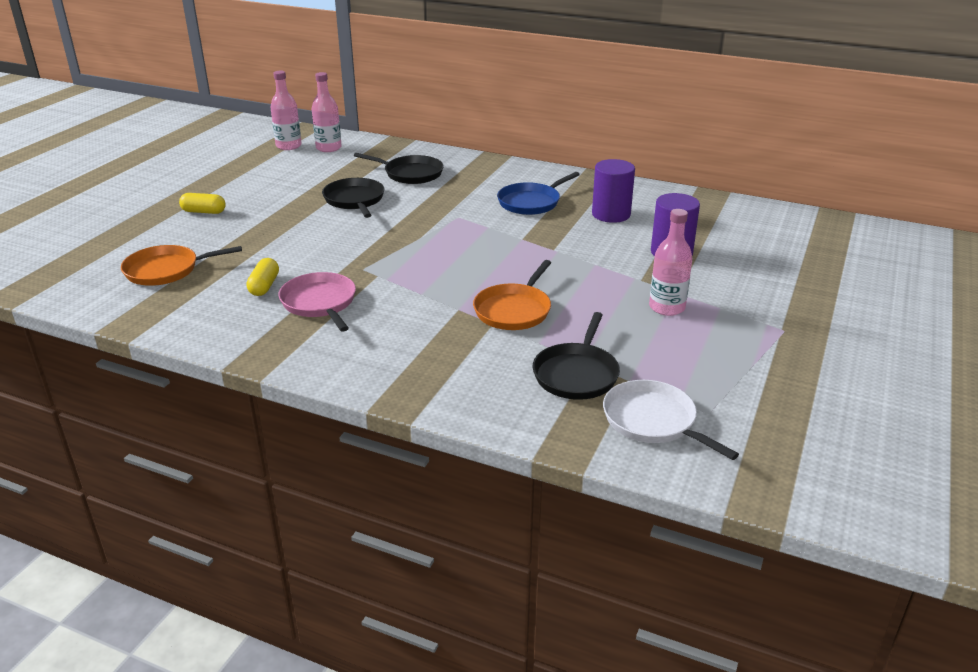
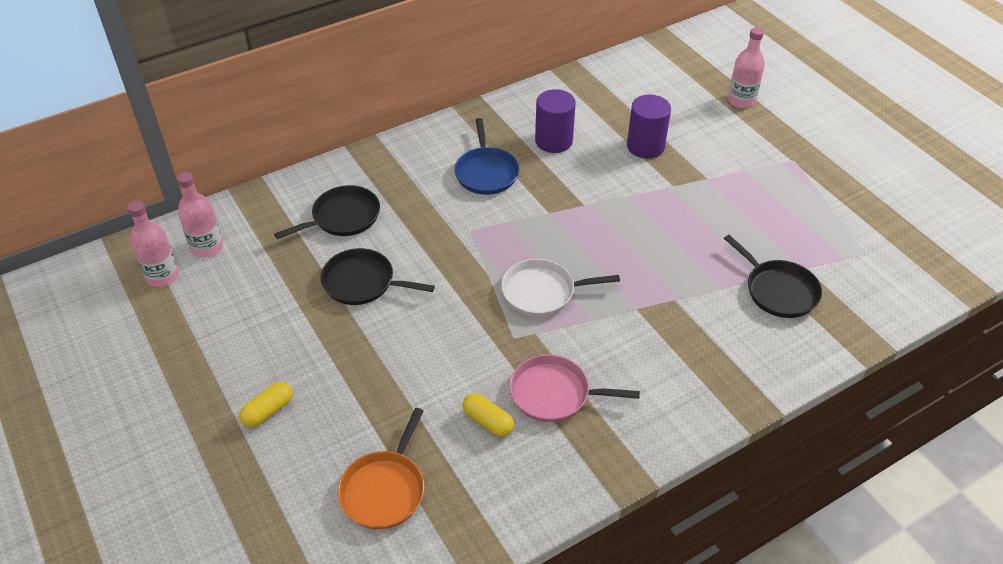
camera: 55 degrees left, 15 degrees up
(514, 310) = (663, 277): orange pan -> none
(653, 421) = (859, 284): white pan -> white pan (542, 292)
(667, 307) = (723, 196): pink bottle -> pink bottle (741, 100)

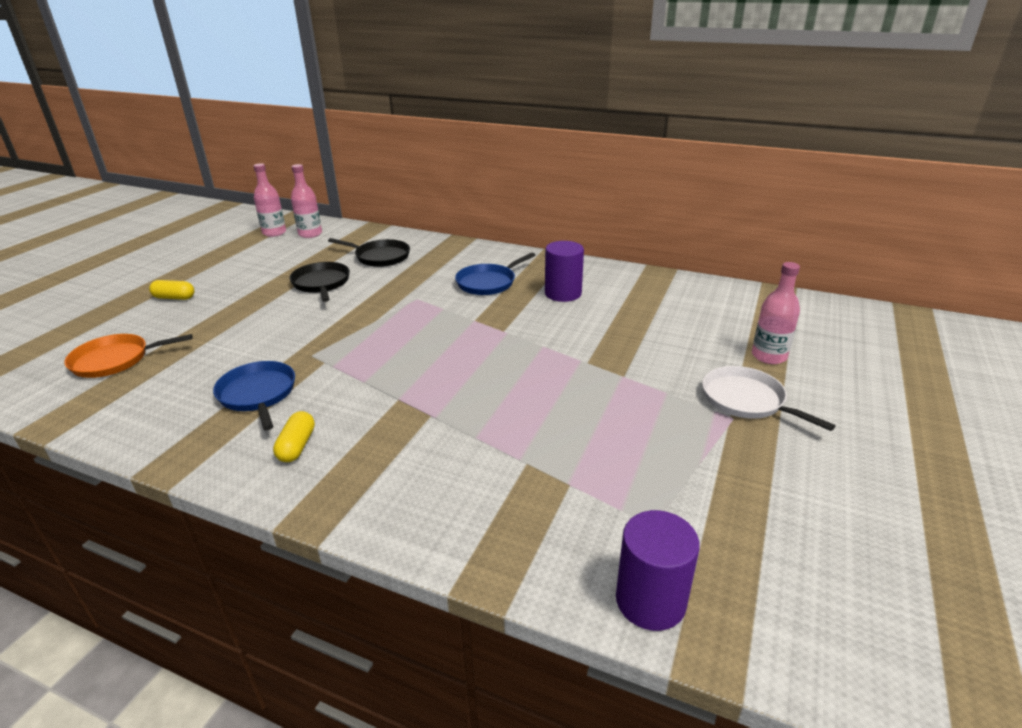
camera: 55 degrees right, 15 degrees down
(488, 421) = (207, 376): yellow capsule -> yellow capsule (297, 446)
(542, 292) = (376, 349): white pan -> white pan (746, 400)
(554, 393) = (258, 394): pink pan -> blue pan
(645, 146) = (619, 332): purple cylinder -> purple cylinder (650, 601)
(778, 290) = (511, 476): black pan -> none

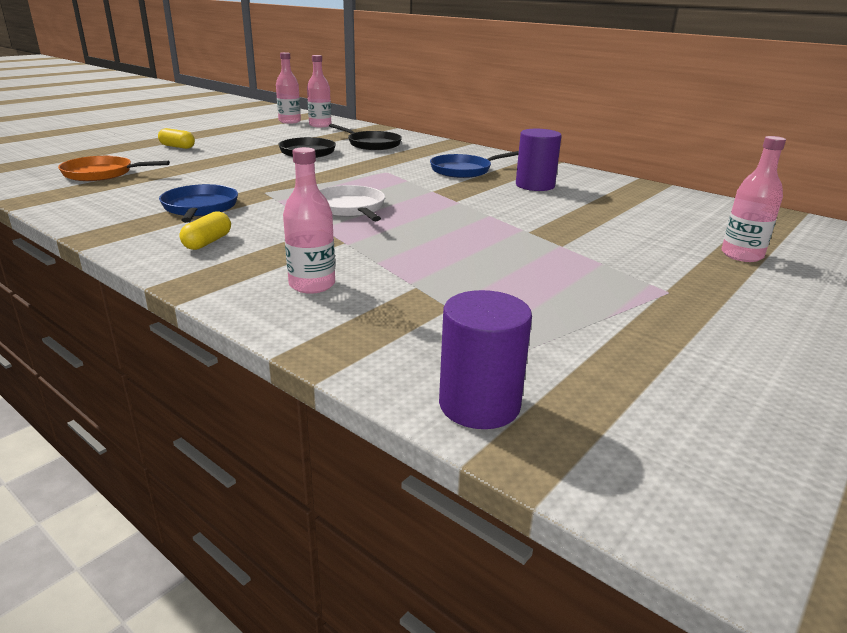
camera: 15 degrees right, 5 degrees down
(432, 484) = (312, 285): none -> pink bottle
(746, 400) = (693, 282): white pan -> white pan (350, 208)

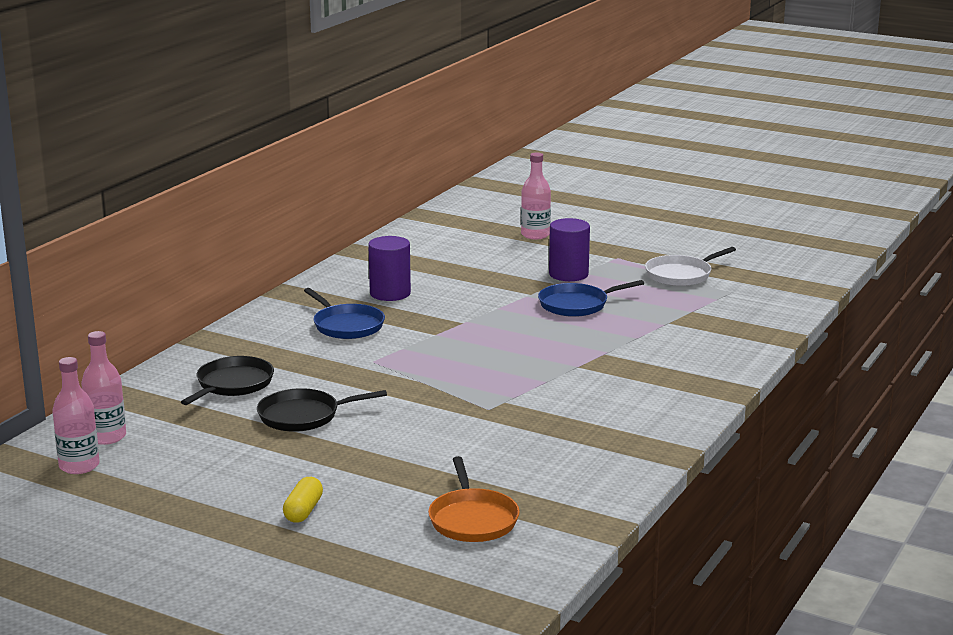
camera: 100 degrees left, 5 degrees down
(200, 208) = (561, 428): blue pan -> blue pan (577, 305)
(207, 242) = (645, 403): yellow capsule -> none
(312, 285) = (693, 352): pink bottle -> none
(350, 208) = (516, 362): white pan -> white pan (681, 275)
(479, 405) = (790, 299): purple cylinder -> purple cylinder (568, 274)

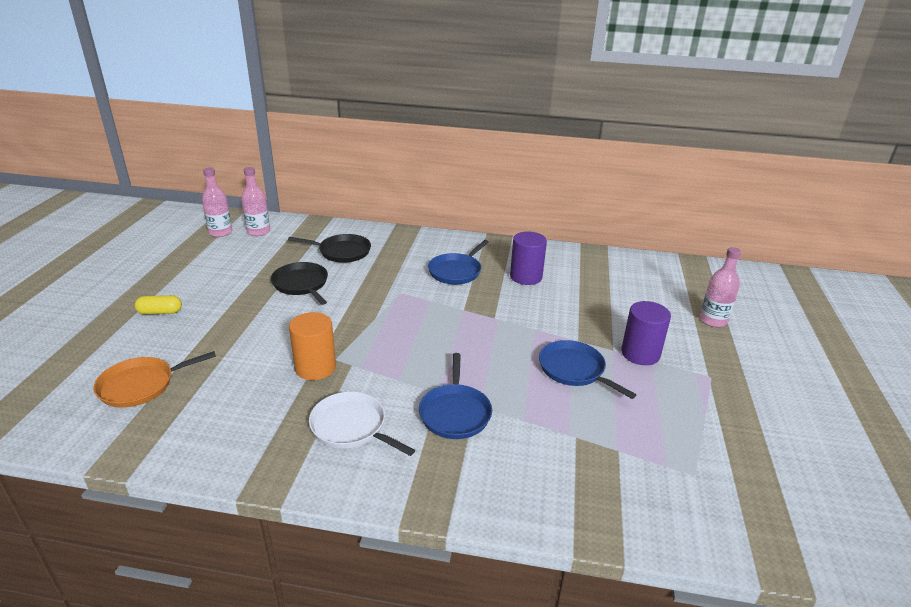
camera: 70 degrees right, 10 degrees up
(498, 420) = (315, 367): none -> orange cylinder
(611, 363) = (455, 412): none -> blue pan
(681, 275) = (708, 428): white pan -> white pan (351, 427)

